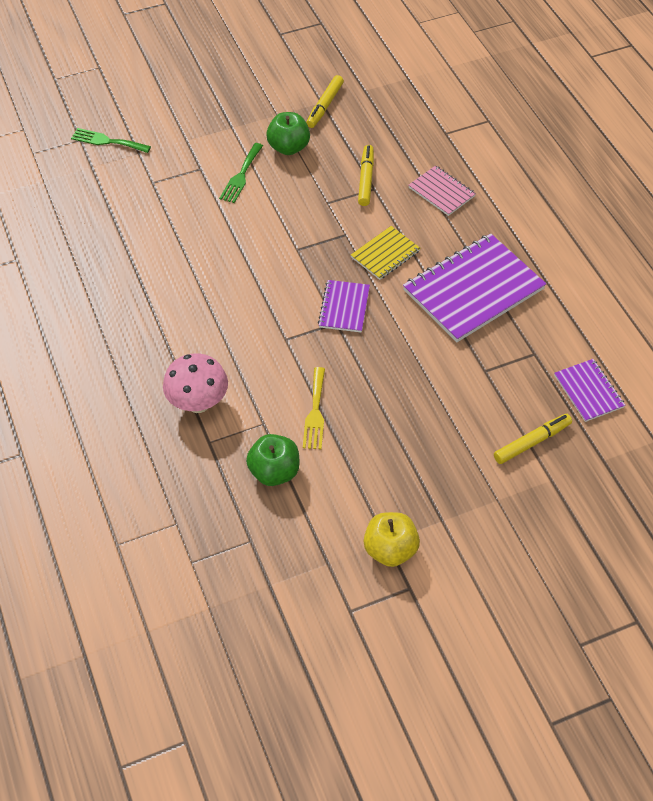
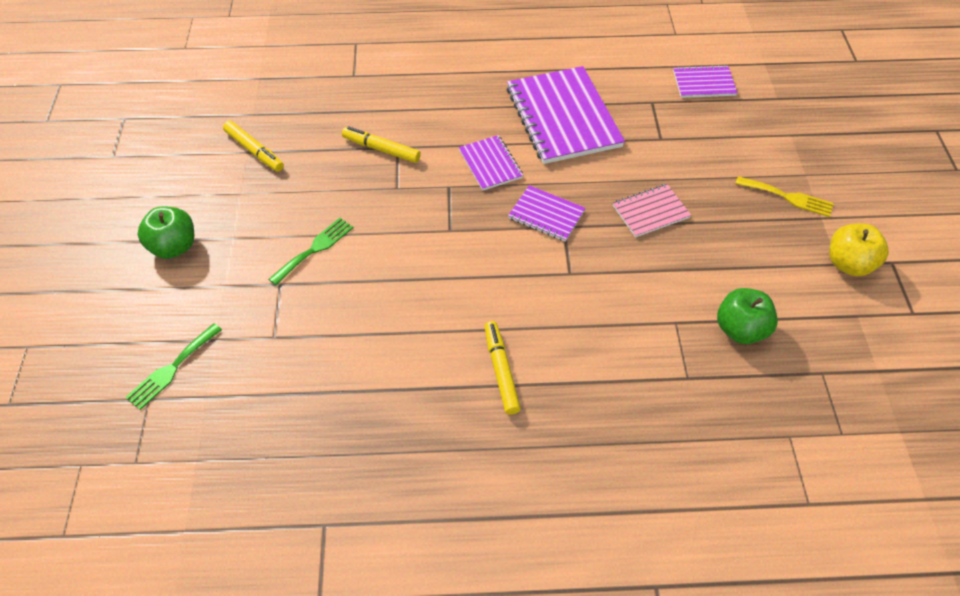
camera: 70 degrees left, 0 degrees up
(198, 403) = (631, 374): pink mushroom -> none
(241, 175) = (314, 249): green fork -> green fork turned 90 degrees counterclockwise
(288, 147) = (297, 197): green apple -> green apple (174, 247)
(315, 412) = (673, 275): yellow fork -> yellow fork (788, 197)
(385, 254) = (490, 164): yellow notebook -> purple notebook
(441, 192) = (430, 101): pink notebook -> pink notebook (650, 212)
(532, 442) = (749, 134): yellow marker -> yellow marker (501, 370)

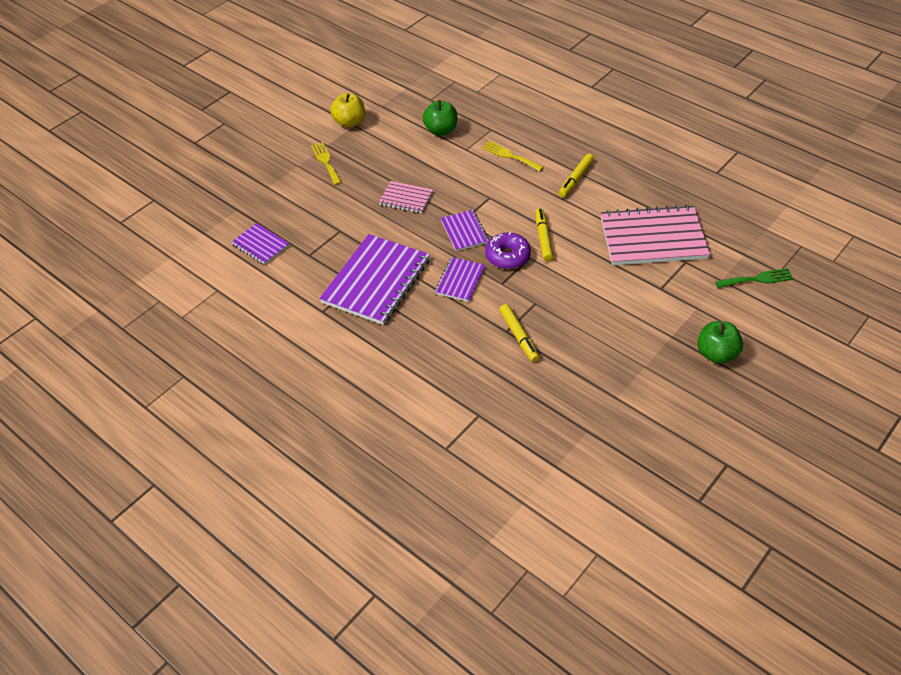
camera: 135 degrees left, 5 degrees down
(254, 151) = (610, 395): yellow marker -> yellow marker (543, 238)
(314, 249) = (623, 296): green fork -> none
(335, 345) = (653, 238): none -> pink notebook
(473, 217) = (507, 256): none -> purple donut
(615, 350) = (510, 156): none -> yellow fork

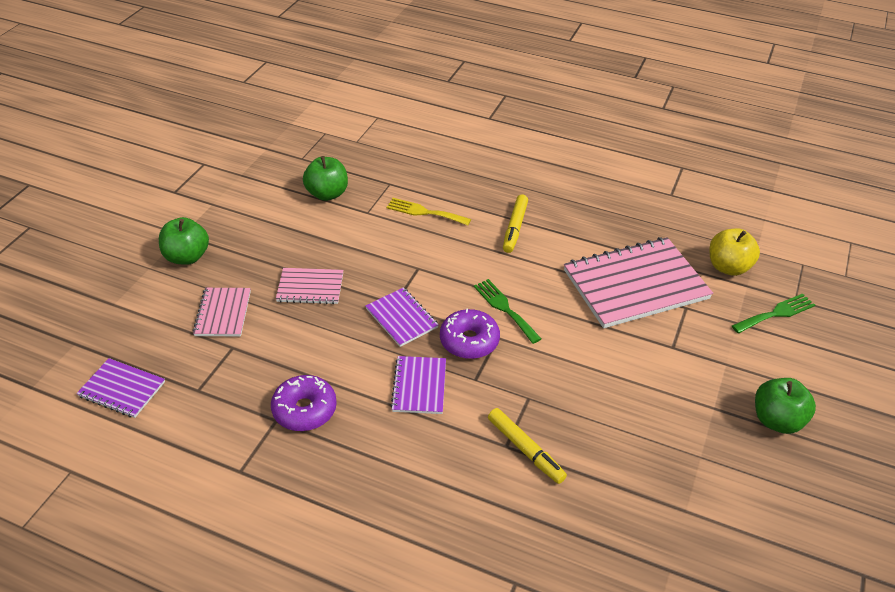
camera: 20 degrees left, 5 degrees down
(326, 162) = (187, 257): yellow fork -> green apple
(340, 206) = (223, 313): none -> pink notebook
(349, 122) = (205, 201): yellow apple -> yellow apple (728, 267)
(376, 281) = (304, 410): purple notebook -> purple donut
(543, 238) = (505, 308): yellow marker -> green fork

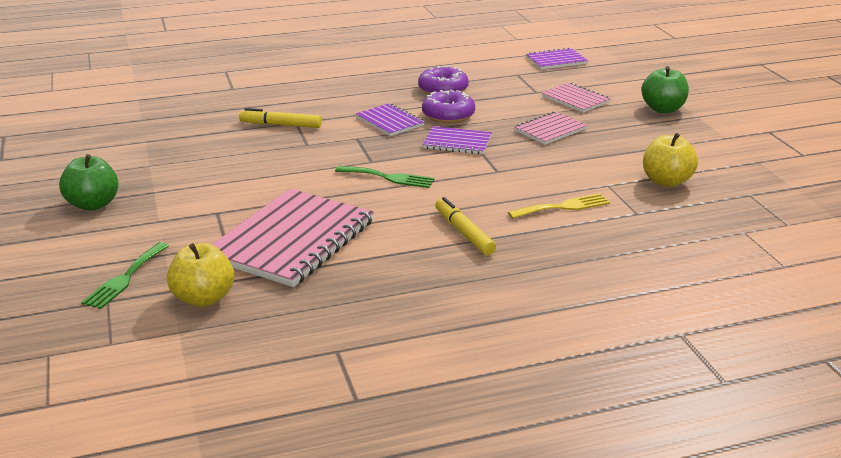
camera: 140 degrees right, 15 degrees down
(327, 194) = (666, 181): green apple -> yellow apple
(469, 341) = (389, 151): purple donut -> purple donut (448, 115)

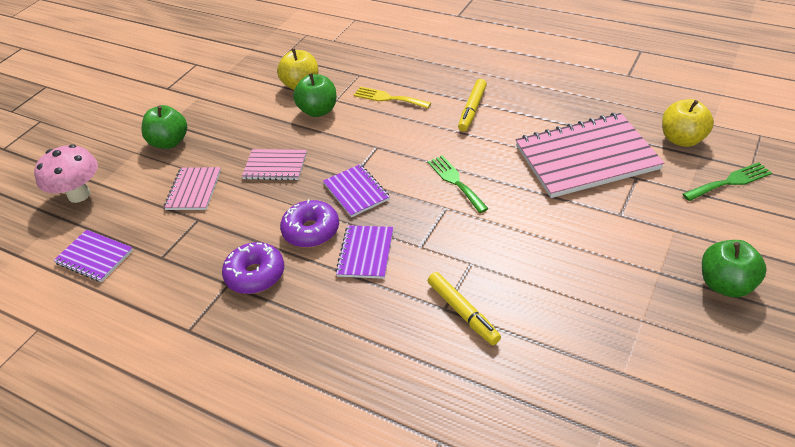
camera: 130 degrees left, 15 degrees up
(603, 171) = (318, 111): none -> green apple
(642, 70) = (79, 195): none -> pink mushroom

